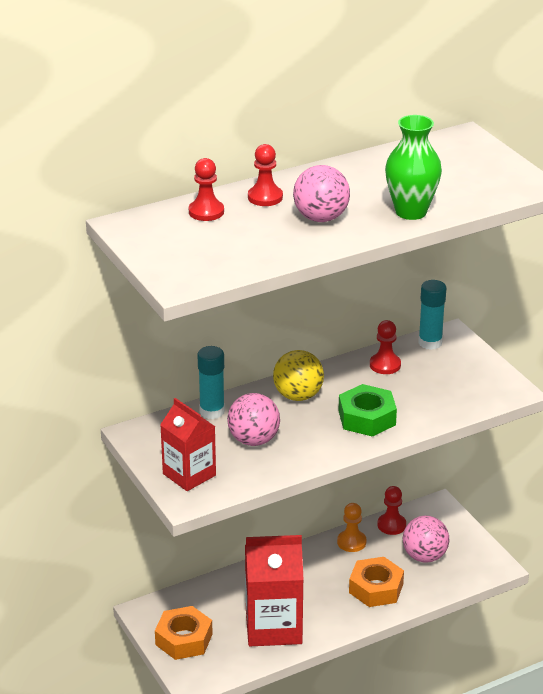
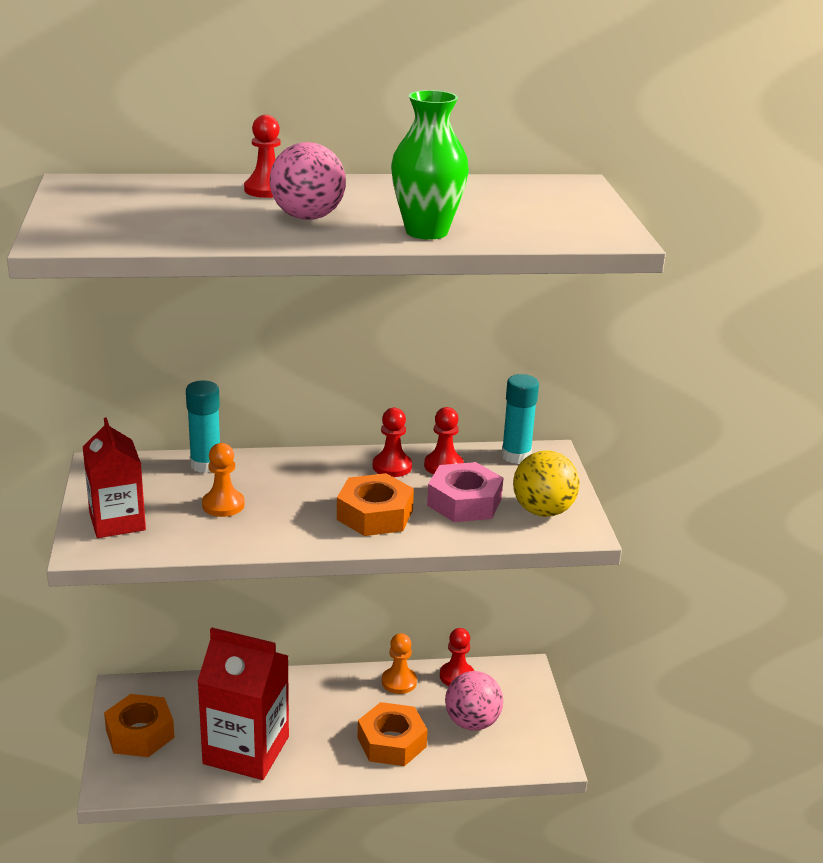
camera: 20 degrees right, 5 degrees down
(206, 212) = (182, 189): red pawn -> red pawn (392, 466)
(253, 440) = (223, 505): pink ball -> orange pawn
(298, 396) = (315, 473): yellow ball -> yellow ball (543, 511)
(367, 418) = (375, 515): green nut -> orange nut
(421, 390) = (464, 502): none -> pink nut

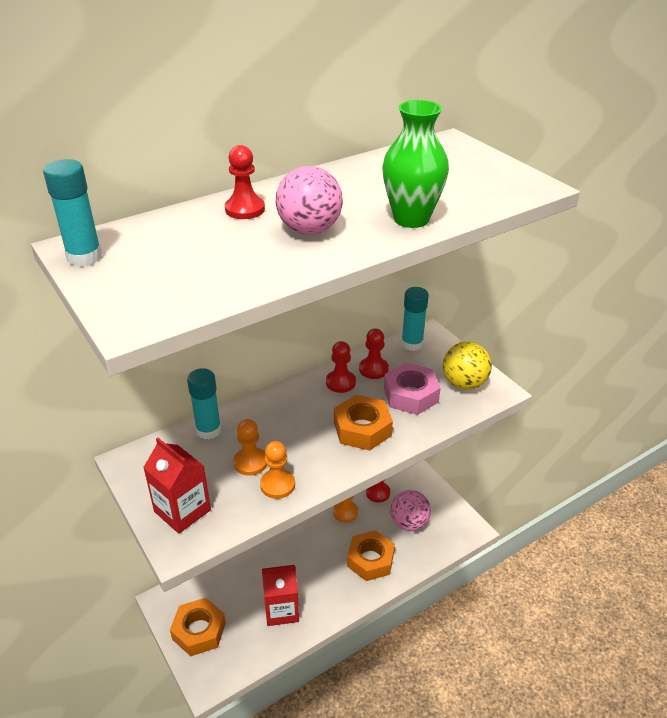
camera: 25 degrees left, 10 degrees up
(74, 191) = (84, 257): none -> turquoise glue stick
(233, 532) = (277, 485): none -> orange pawn
(246, 750) = (281, 610): red carton -> red carton, size x0.65

